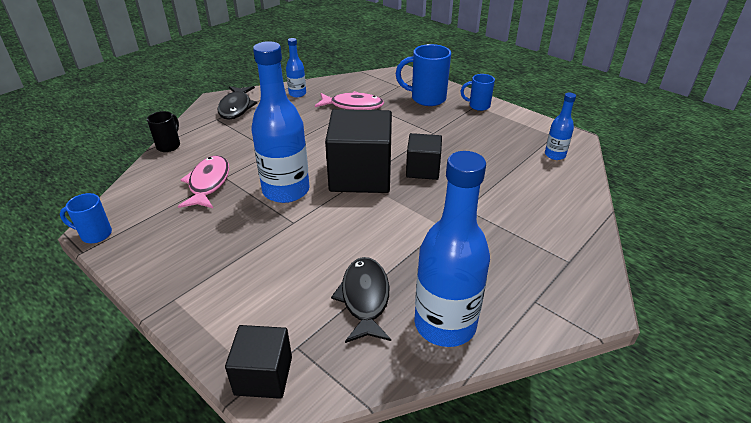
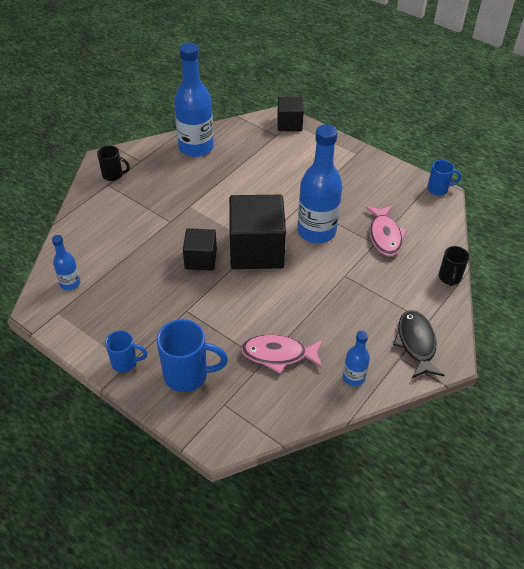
camera: 175 degrees right, 10 degrees up
(364, 298) = (242, 158): black fish -> none
(567, 276) = (113, 175): none -> black mug

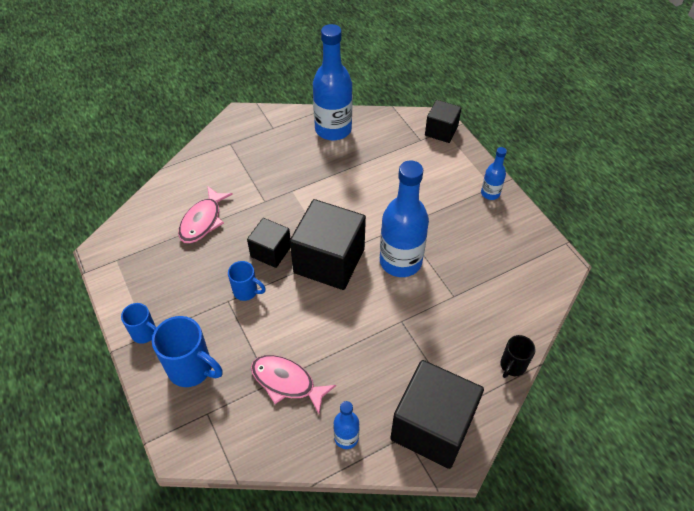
camera: 25 degrees right, 5 degrees up
(70, 283) = (142, 234): blue bottle -> blue bottle (490, 193)
(113, 175) = (240, 135): black mug -> none
(385, 236) = (469, 291): pink fish -> pink fish (202, 221)
(416, 343) = (432, 427): black fish -> black cube
(438, 189) = (560, 257): blue mug -> blue mug (246, 291)

